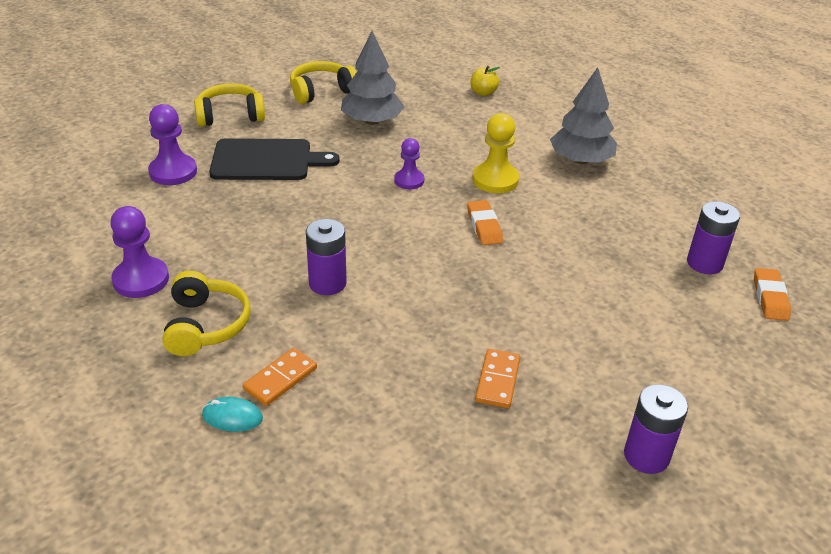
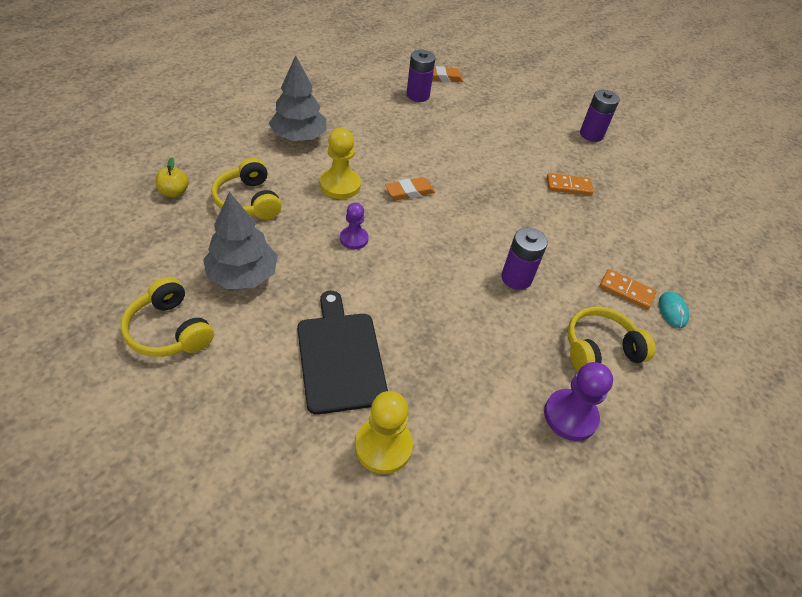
camera: 105 degrees left, 10 degrees up
(173, 172) = (383, 446): purple pawn -> yellow pawn
(230, 115) = (239, 418): yellow headphones -> yellow headphones (248, 201)

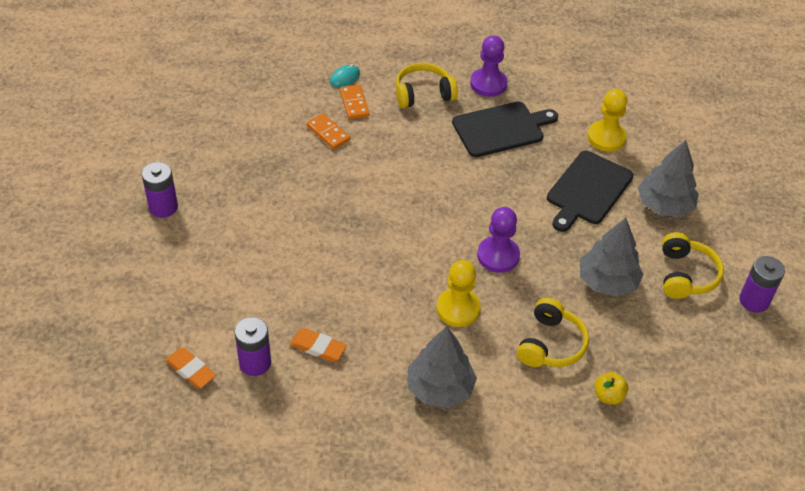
camera: 130 degrees left, 0 degrees up
(246, 399) = (664, 205): none -> grey tree
(354, 239) = (498, 256): purple pawn -> purple pawn, size x1.55
(409, 192) = (406, 264): orange eraser -> orange eraser (318, 347)
(490, 365) = (501, 129): none -> black cutting board
(516, 278) = (416, 156): purple battery -> purple battery (754, 301)
(568, 186) = (269, 183): orange domino -> orange domino (328, 133)
(600, 348) = (423, 94): yellow headphones -> yellow headphones turned 135 degrees clockwise

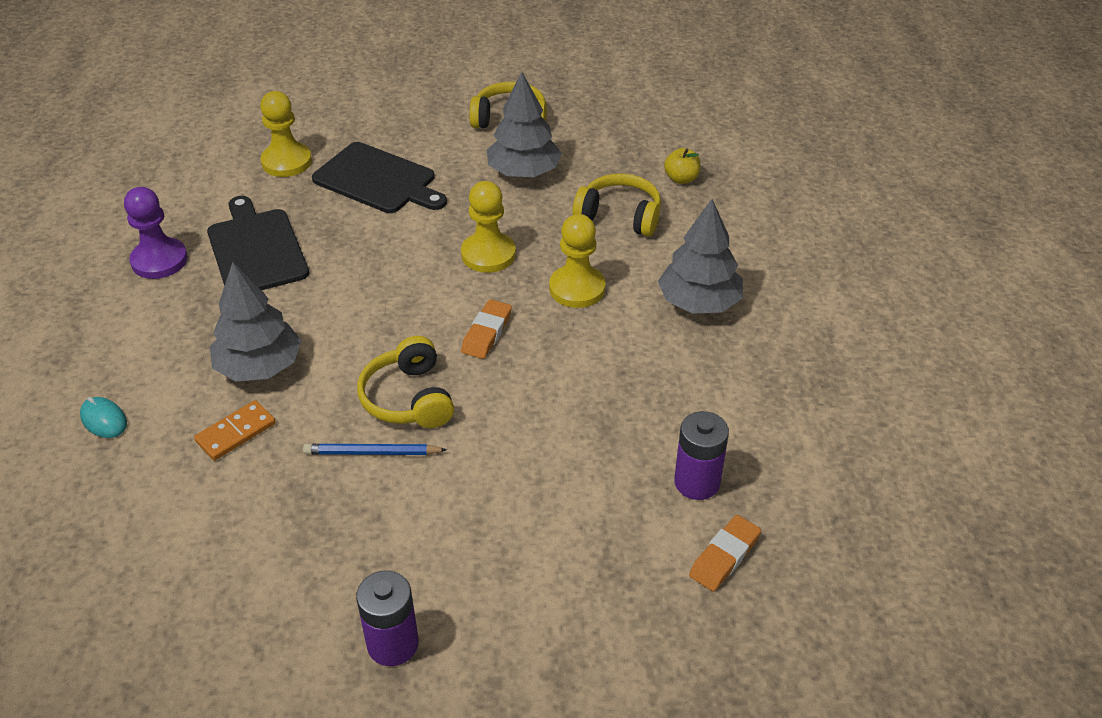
camera: 90 degrees left, 5 degrees down
(304, 195) = (372, 453): none -> blue pencil
(318, 347) = (659, 417): orange eraser -> orange eraser (486, 333)
(354, 103) = (171, 404): orange domino -> none
(423, 94) = (165, 326): yellow headphones -> yellow headphones (408, 398)
(498, 256) = (488, 254): purple pawn -> yellow pawn
(664, 205) = (406, 126): grey tree -> grey tree (259, 366)
(754, 301) = (541, 81): purple battery -> none

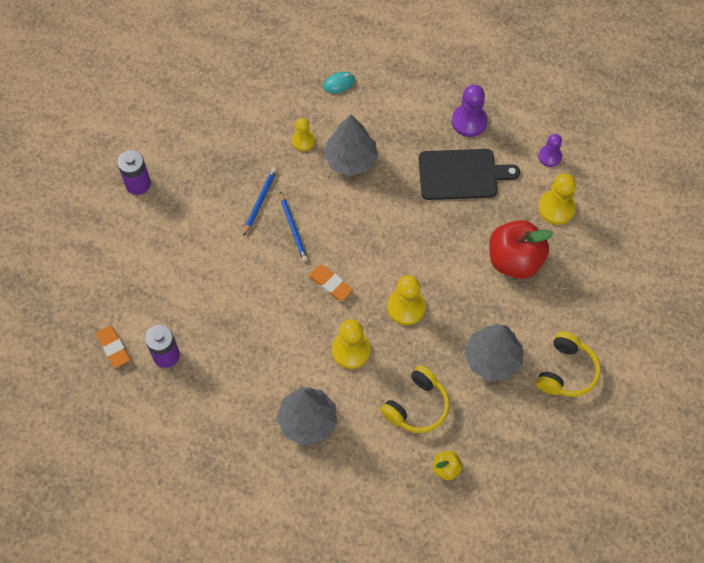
camera: 110 degrees right, 20 degrees up
(205, 180) = (549, 156): none -> purple pawn
(236, 432) = (303, 141): orange domino -> yellow pawn
(378, 180) = (514, 260): black cutting board -> red apple
(408, 398) = (293, 228): yellow headphones -> blue pencil

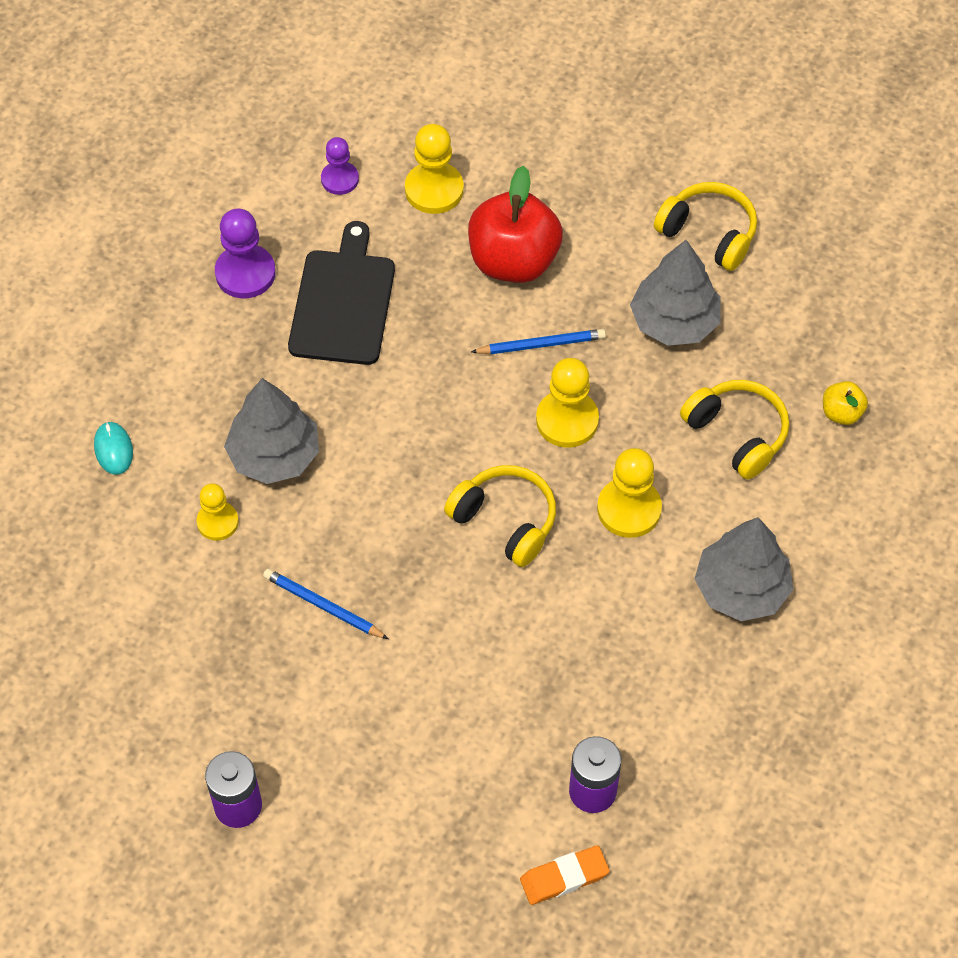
camera: 80 degrees left, 5 degrees down
(293, 228) = (388, 561): blue pencil -> blue pencil (541, 344)
(330, 284) = (505, 521): orange eraser -> yellow headphones

